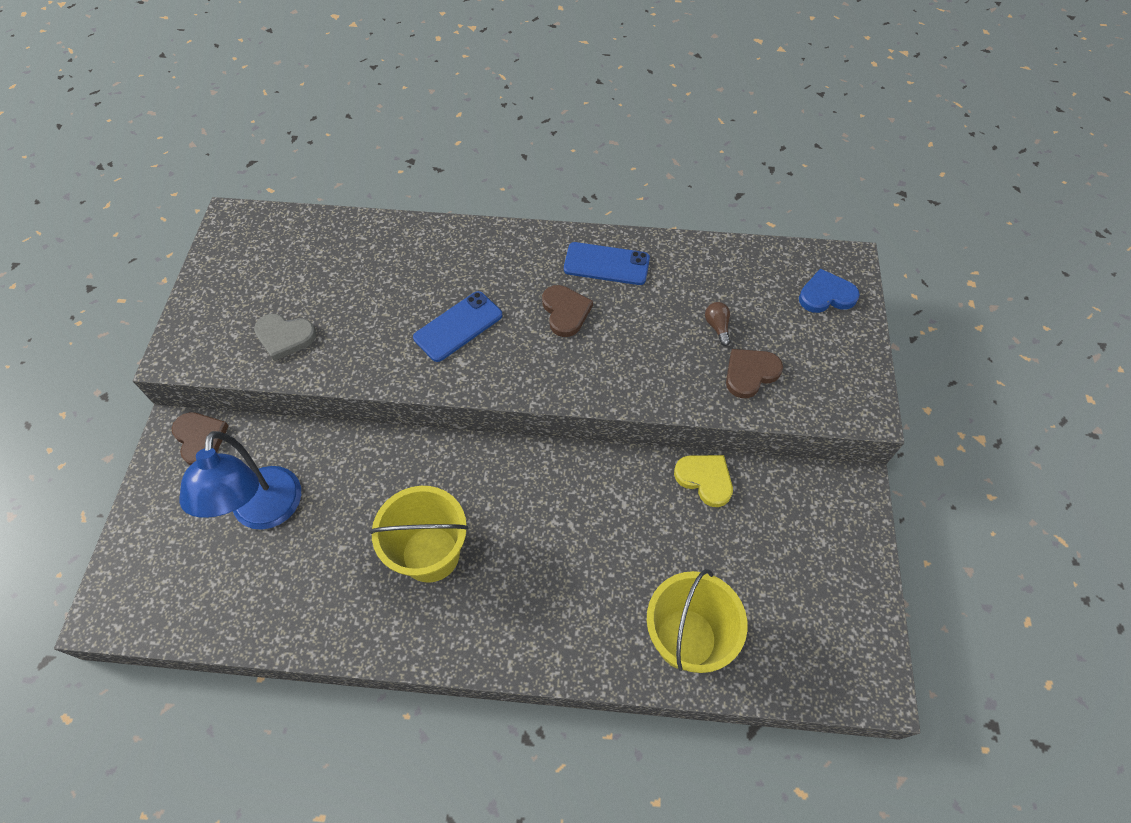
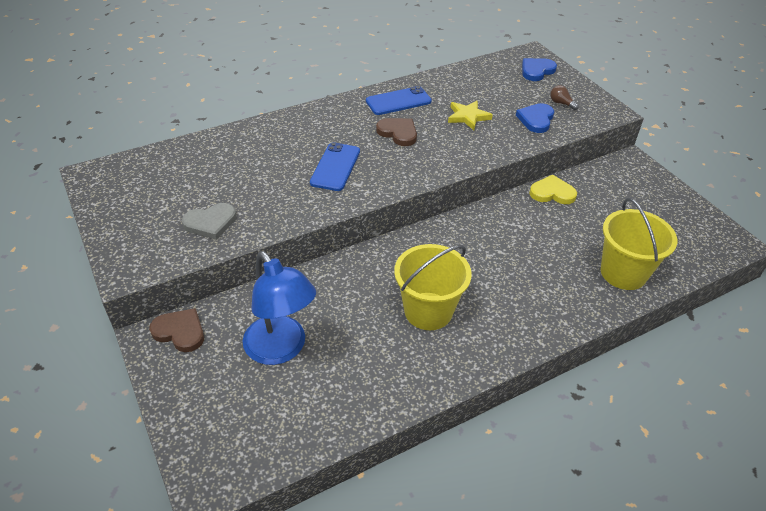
camera: 35 degrees left, 15 degrees down
(668, 327) = (468, 117): none -> yellow star
(717, 327) = (495, 106): brown light bulb -> brown light bulb (561, 103)
(750, 373) = (536, 119): brown heart -> blue heart

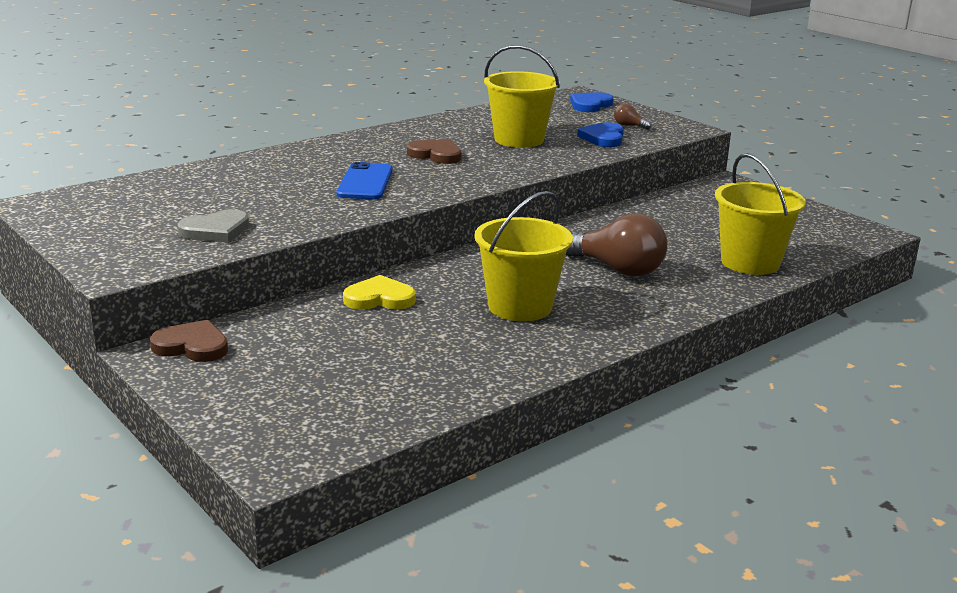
camera: 10 degrees left, 20 degrees down
(281, 349) = (337, 350): blue lamp -> none
(398, 101) = (427, 133): blue phone -> none
(468, 117) = (519, 140): yellow star -> yellow bucket
(515, 270) = (617, 269): none -> brown light bulb
(552, 193) = (641, 210): yellow heart -> yellow heart (379, 298)

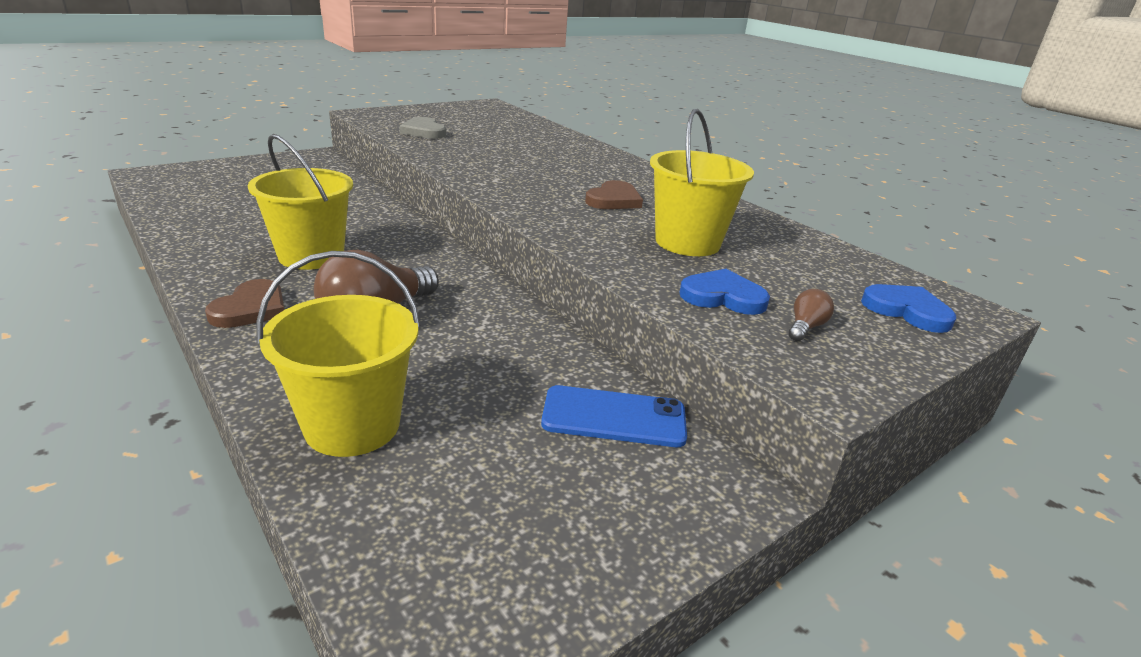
camera: 90 degrees right, 5 degrees up
(192, 346) = (321, 162): brown heart -> brown heart (251, 308)
(365, 182) = (526, 171): blue phone -> blue phone (614, 417)
(379, 298) = (363, 208): yellow heart -> none

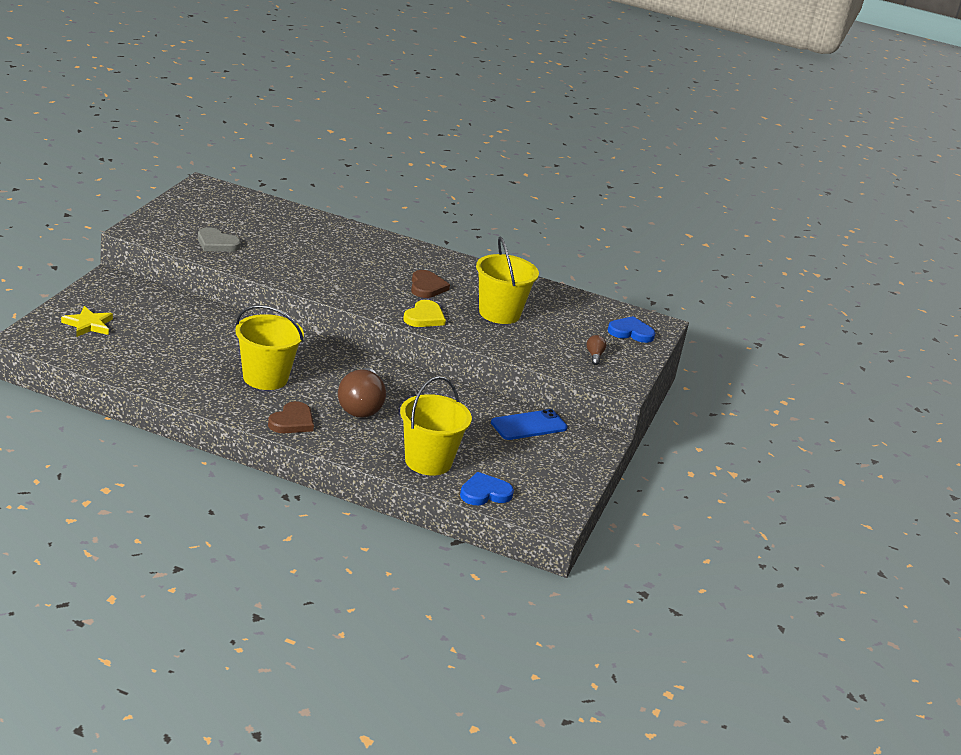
camera: 35 degrees left, 0 degrees up
(225, 177) = (88, 325): none -> yellow star
(251, 308) = (292, 421): brown heart -> brown heart turned 45 degrees clockwise
(566, 224) = (424, 317): none -> yellow heart
(723, 297) = (547, 348): blue heart -> blue heart (485, 493)

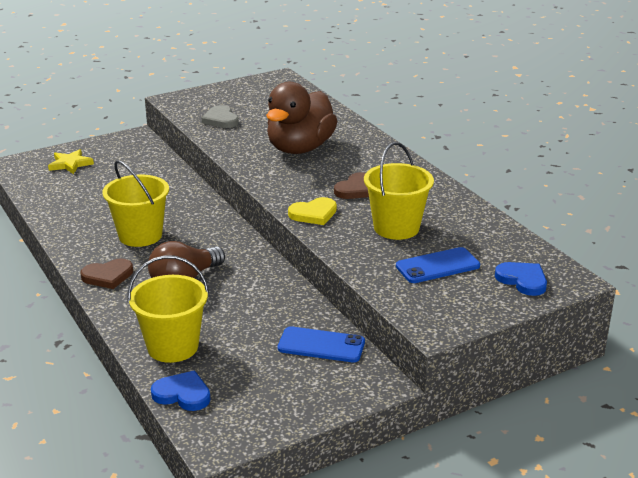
camera: 45 degrees right, 0 degrees up
(329, 258) = (300, 148): none -> brown duck
(566, 337) = (437, 266): none -> blue phone
(594, 356) = (443, 292): brown light bulb -> none

